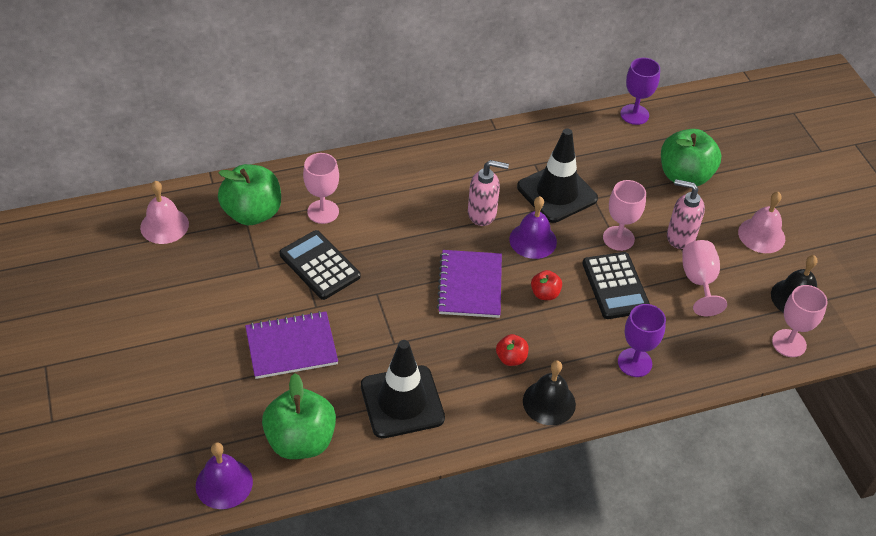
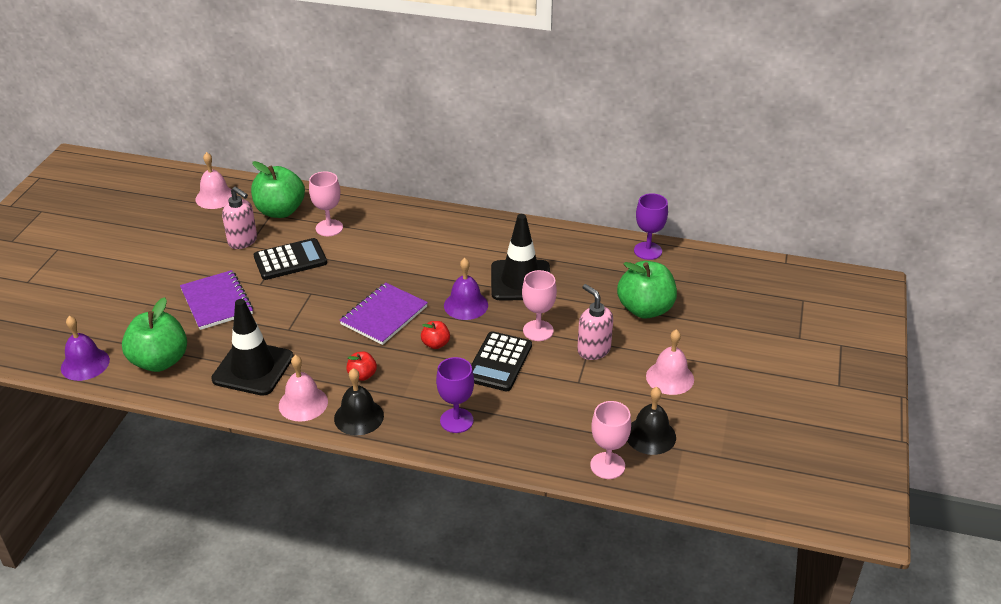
camera: 35 degrees right, 10 degrees down
(291, 347) = (216, 302): purple notebook -> purple notebook turned 45 degrees clockwise
(319, 265) = (290, 260): black calculator -> black calculator turned 75 degrees clockwise
(482, 214) = (445, 273): pink soap dispenser -> pink soap dispenser (243, 241)
(486, 414) = (303, 403): none -> pink bell
(699, 282) = (574, 388): pink goblet -> none

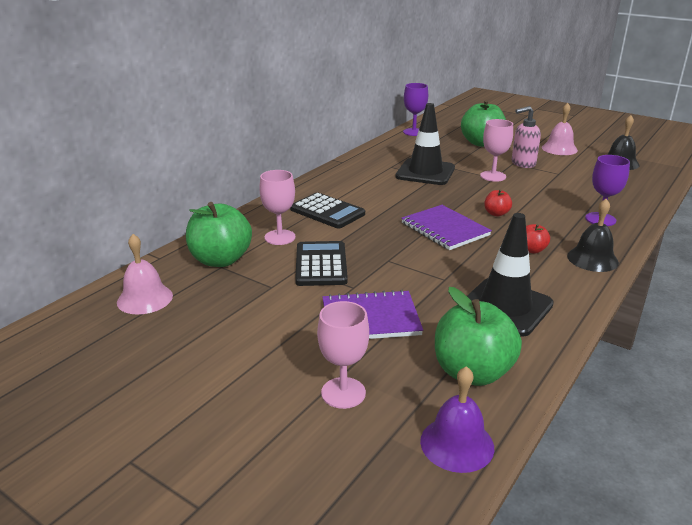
camera: 70 degrees left, 10 degrees down
(243, 241) = (260, 289): pink soap dispenser -> none
(303, 403) = (569, 284): pink bell -> none
(466, 305) = (447, 195): purple bell -> none
(499, 362) = (528, 194): black calculator -> black calculator (327, 212)
(607, 465) = (652, 179): pink goblet -> pink goblet (343, 393)

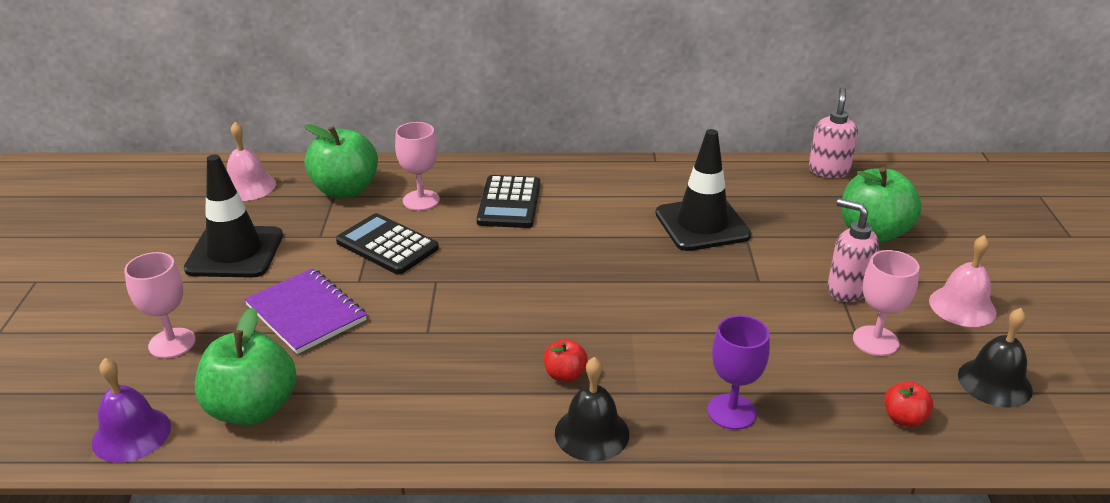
camera: 55 degrees right, 5 degrees up
(321, 264) = (387, 245): black calculator -> black calculator turned 105 degrees counterclockwise
(414, 132) = (828, 170): purple goblet -> pink soap dispenser
(445, 229) = (551, 292): purple notebook -> none
(493, 176) = (762, 278): pink goblet -> pink goblet (875, 341)
(496, 213) = (642, 316): red apple -> red apple (904, 418)
(505, 307) = (401, 393): black traffic cone -> black traffic cone (235, 252)

